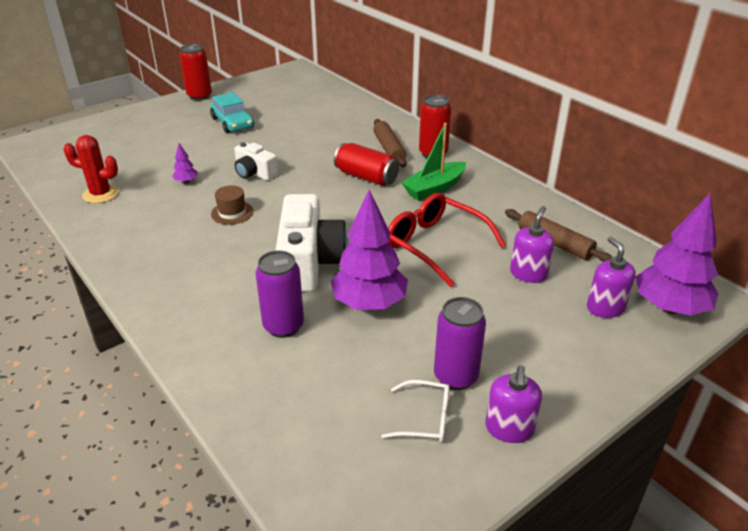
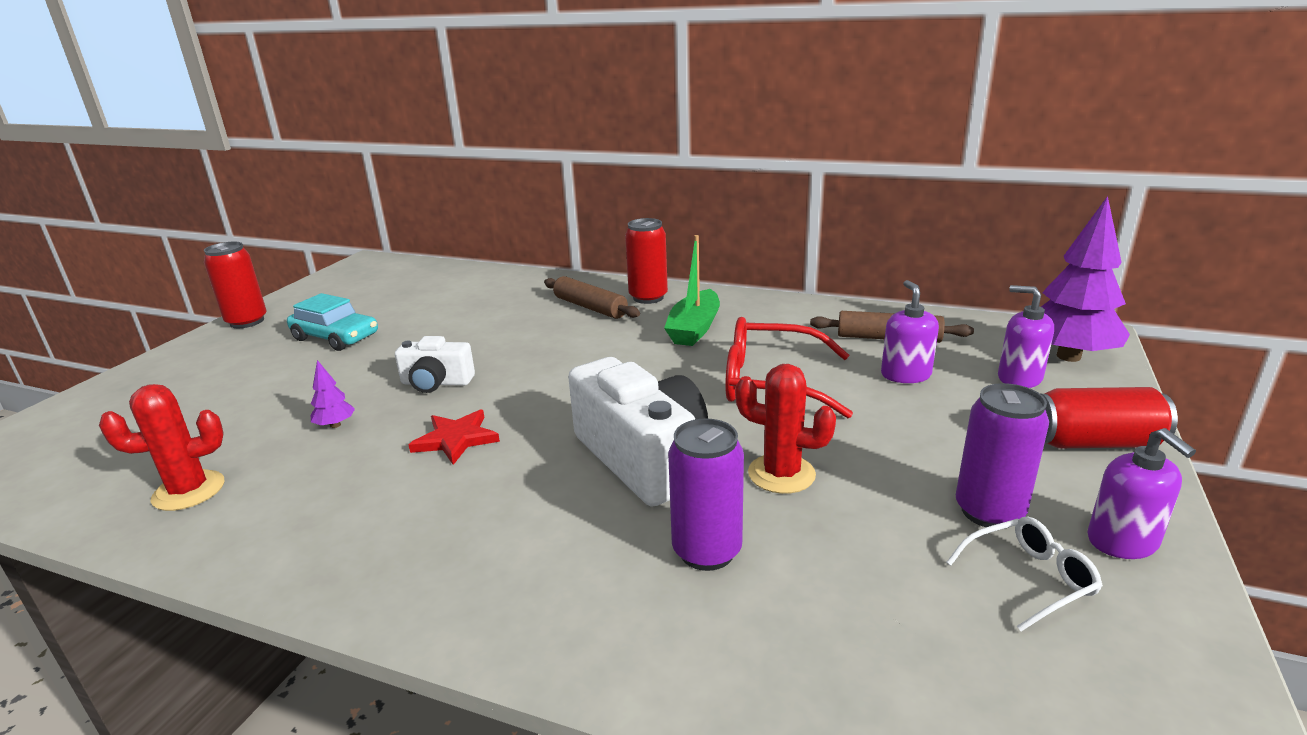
camera: 30 degrees left, 10 degrees down
(232, 213) = (456, 439): brown hat -> red star
(366, 177) = (598, 342): red can -> red can (1094, 442)
(369, 303) = (781, 474): purple tree -> red cactus

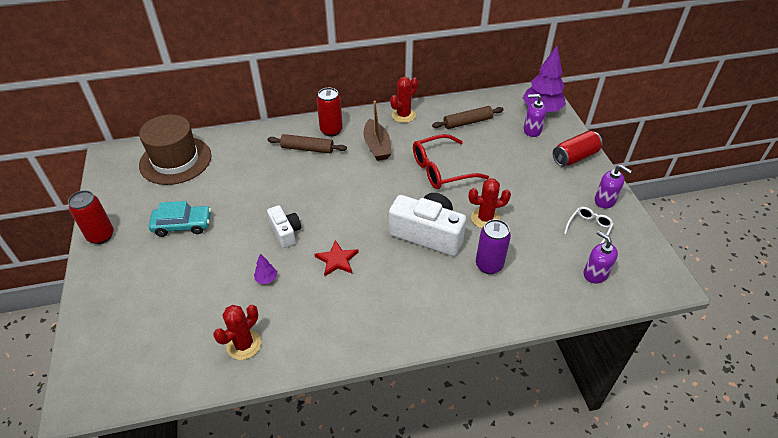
camera: 35 degrees left, 20 degrees up
(421, 280) = (175, 160): none -> brown hat
(436, 383) = (285, 232): white camera -> white camera turned 90 degrees counterclockwise
(694, 329) = (377, 146): green boat -> brown boat
(780, 306) = (403, 115): none -> red cactus
(905, 375) = (490, 144): purple soap dispenser -> purple soap dispenser (595, 274)
(989, 512) = (562, 205): purple can -> none

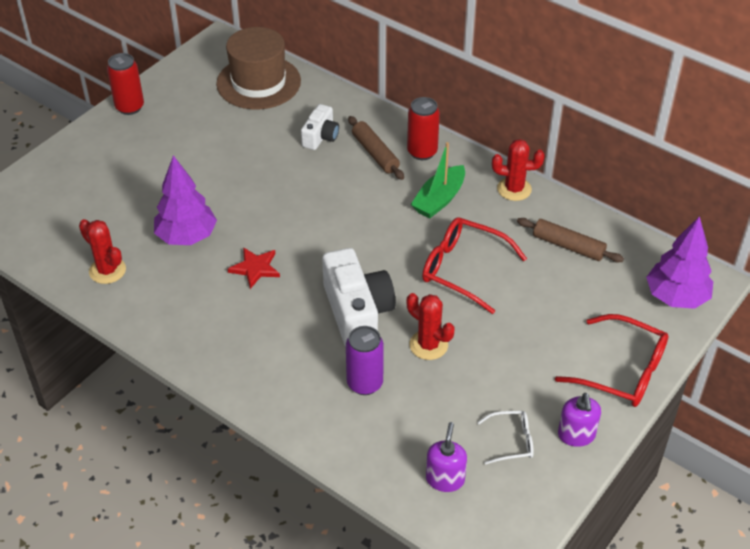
camera: 50 degrees right, 0 degrees up
(182, 225) = (190, 143): turquoise car -> none
(244, 344) = (107, 270): red cactus -> red cactus turned 45 degrees clockwise
(266, 279) = (187, 237): purple tree -> purple tree, size x2.39
(285, 232) = (251, 212): white camera -> white camera (320, 137)
(377, 146) = (439, 199): brown boat -> green boat
(532, 130) = (625, 308): purple soap dispenser -> none
(575, 157) = (623, 371): red can -> red glasses

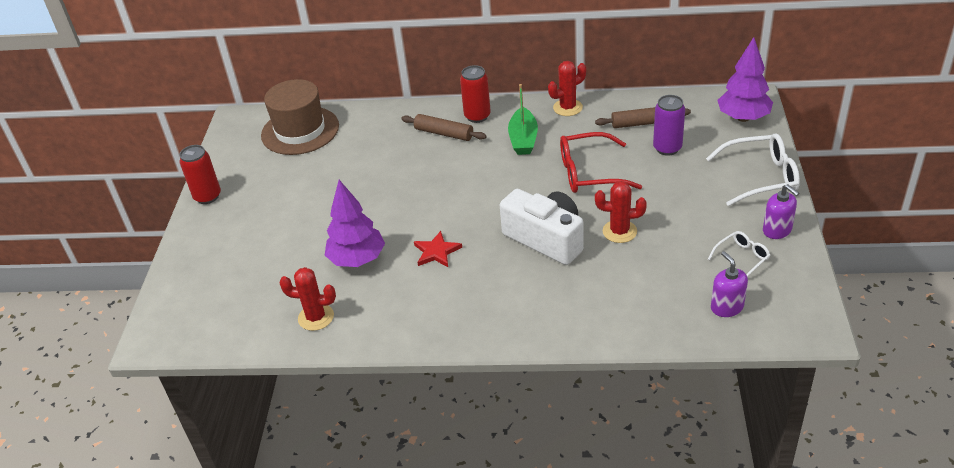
camera: 30 degrees left, 5 degrees down
(320, 137) = (390, 142): white camera -> none
(365, 383) = (603, 280): purple can -> purple can (667, 148)
(623, 371) = (761, 177): red glasses -> white glasses

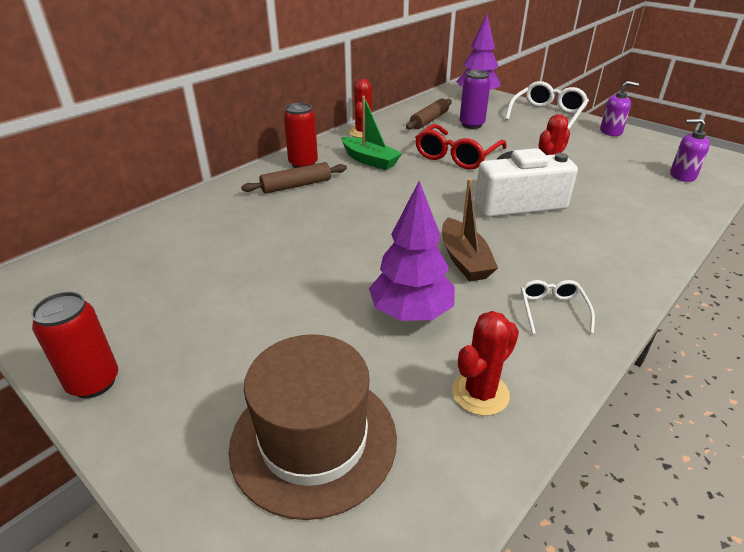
camera: 55 degrees left, 5 degrees down
(300, 130) = (126, 253): brown hat -> brown hat (313, 440)
(436, 251) = (464, 260): red star -> brown boat
(742, 258) = (629, 151): white glasses -> white glasses (552, 310)

